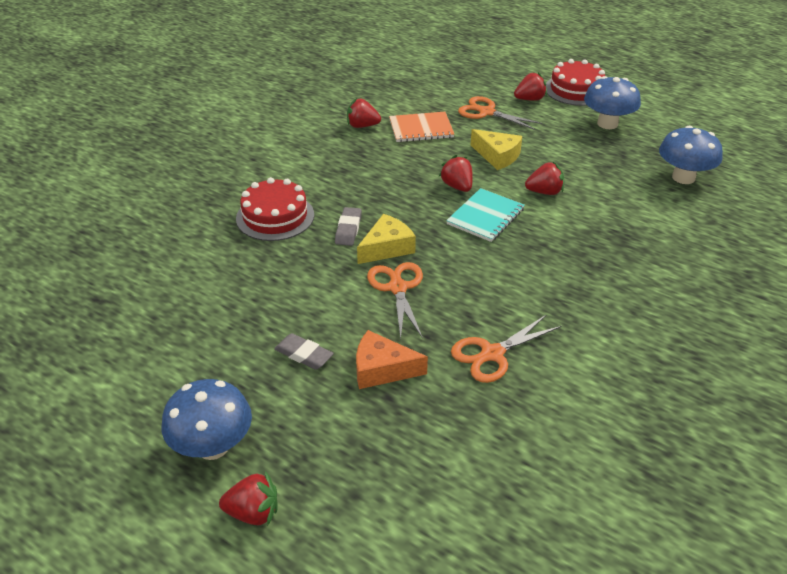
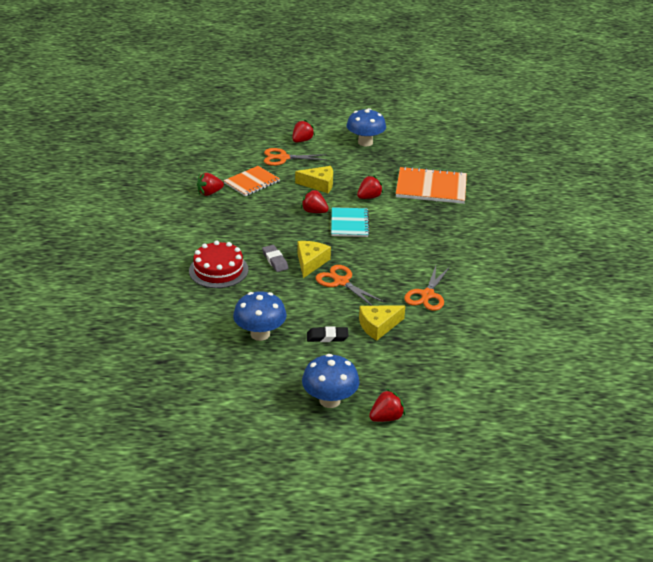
camera: 35 degrees left, 5 degrees down
(303, 355) = (327, 337): grey eraser -> black eraser
(382, 369) = (378, 326): orange cheese -> yellow cheese
(576, 90) = (325, 125): red cake -> none
(642, 207) = (431, 187): none -> orange notebook
(683, 177) = (437, 162): blue mushroom -> blue mushroom (260, 334)

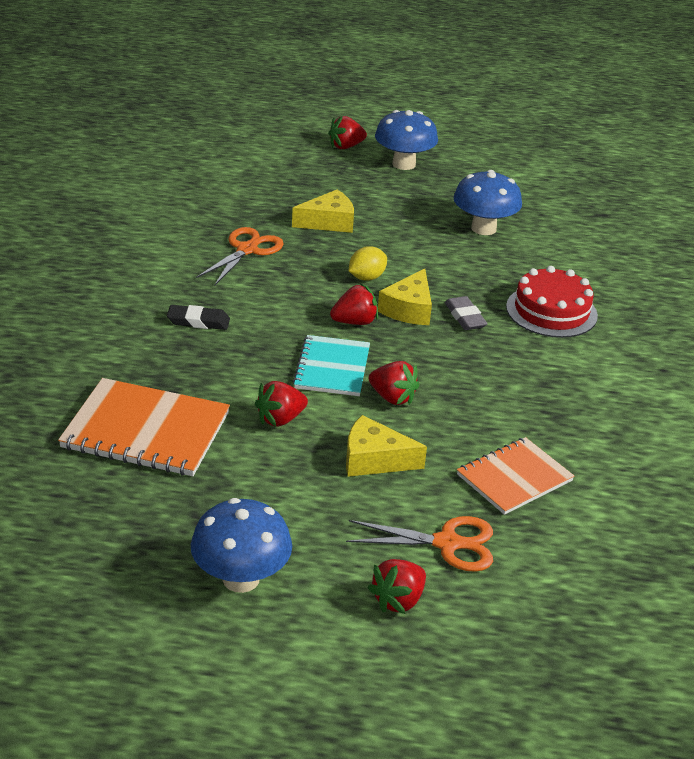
camera: 175 degrees left, 0 degrees up
(209, 193) = (596, 458): red strawberry -> red strawberry (355, 322)
(327, 337) = (397, 217): black eraser -> black eraser (198, 321)
(341, 282) = (366, 277): orange scissors -> yellow lemon

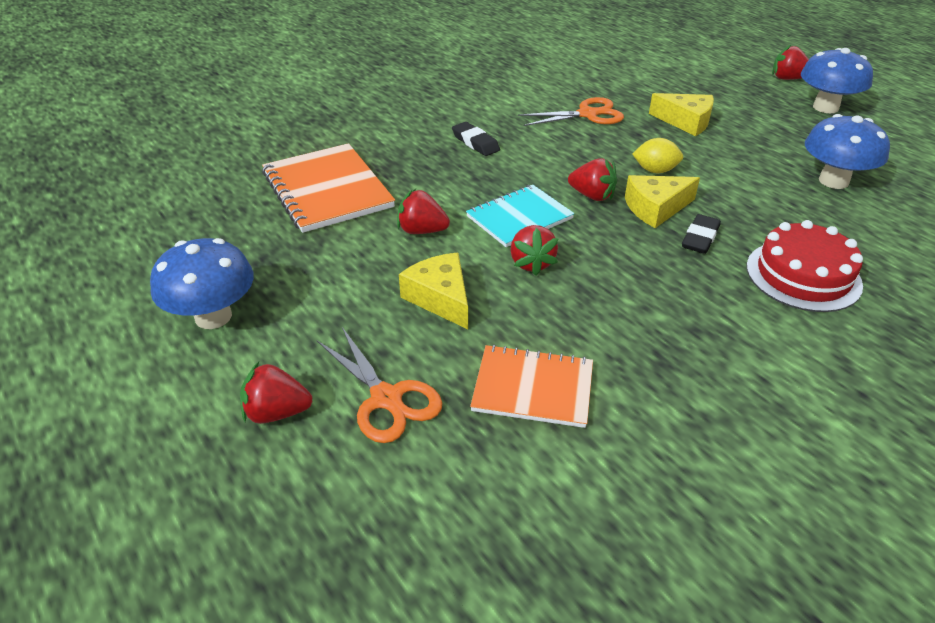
camera: 50 degrees right, 5 degrees up
(465, 317) = (700, 238): grey eraser -> black eraser

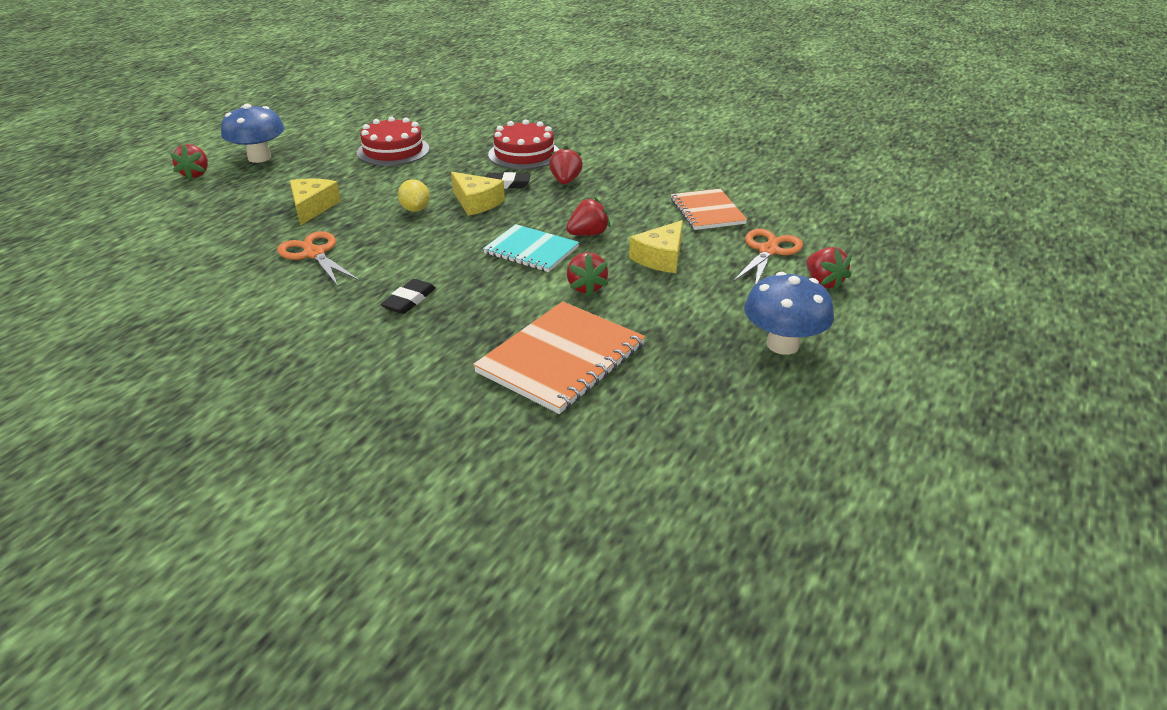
camera: 115 degrees left, 5 degrees down
(592, 196) = (475, 227): red strawberry -> red strawberry (565, 181)
(833, 181) = (393, 151): blue mushroom -> red cake

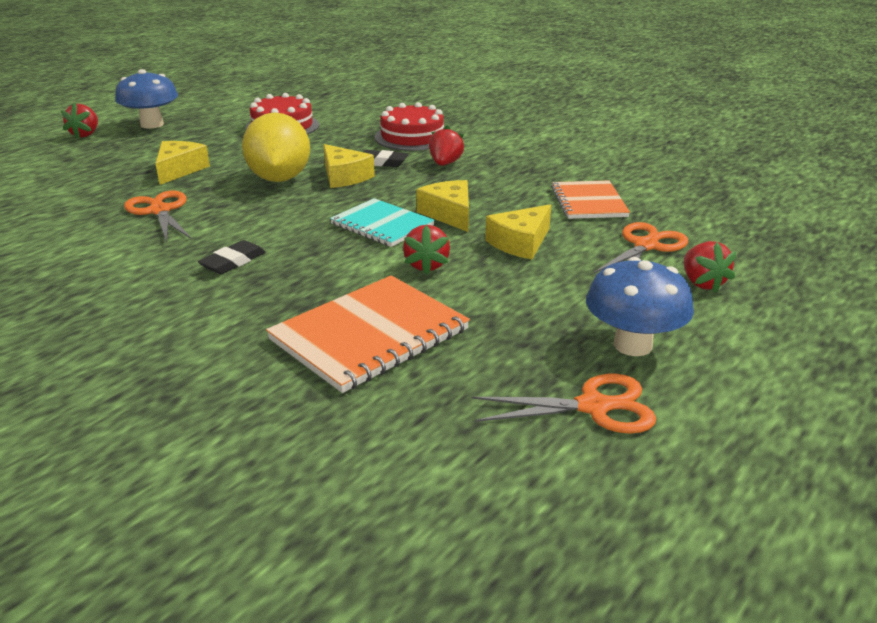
camera: 10 degrees right, 5 degrees down
(415, 209) = (279, 179): yellow lemon -> yellow lemon, size x2.03
(588, 234) = (449, 214): red strawberry -> yellow cheese
(767, 402) = (593, 407): none -> orange scissors

